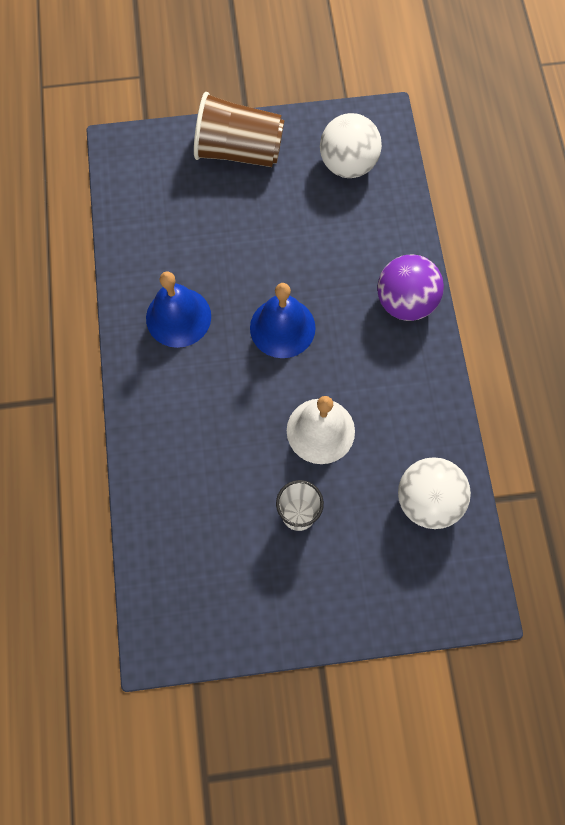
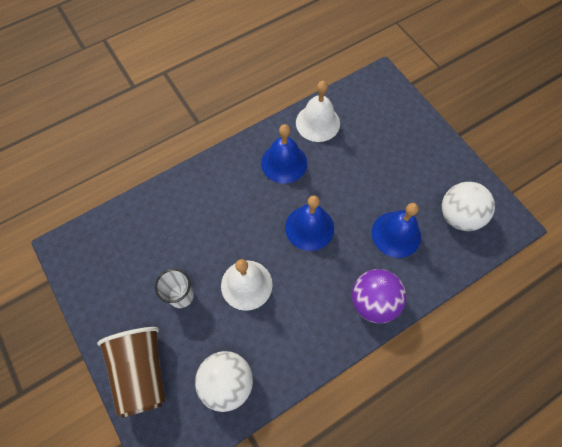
camera: 65 degrees right, 5 degrees down
(142, 251) = (317, 123): none -> white bell
(239, 151) = (423, 144): brown cup -> brown cup (142, 372)
(337, 239) = (396, 234): none -> blue bell

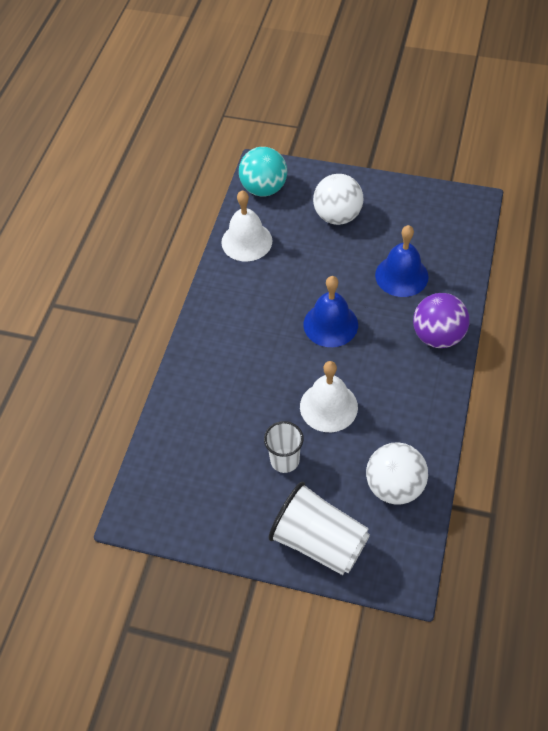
camera: 40 degrees left, 10 degrees down
(142, 372) = (319, 541): brown cup -> white cup
(284, 163) = (253, 293): blue bell -> none
(368, 94) = (264, 188): none -> turquoise ball
(459, 216) = (432, 226): white ball -> white ball (337, 216)

